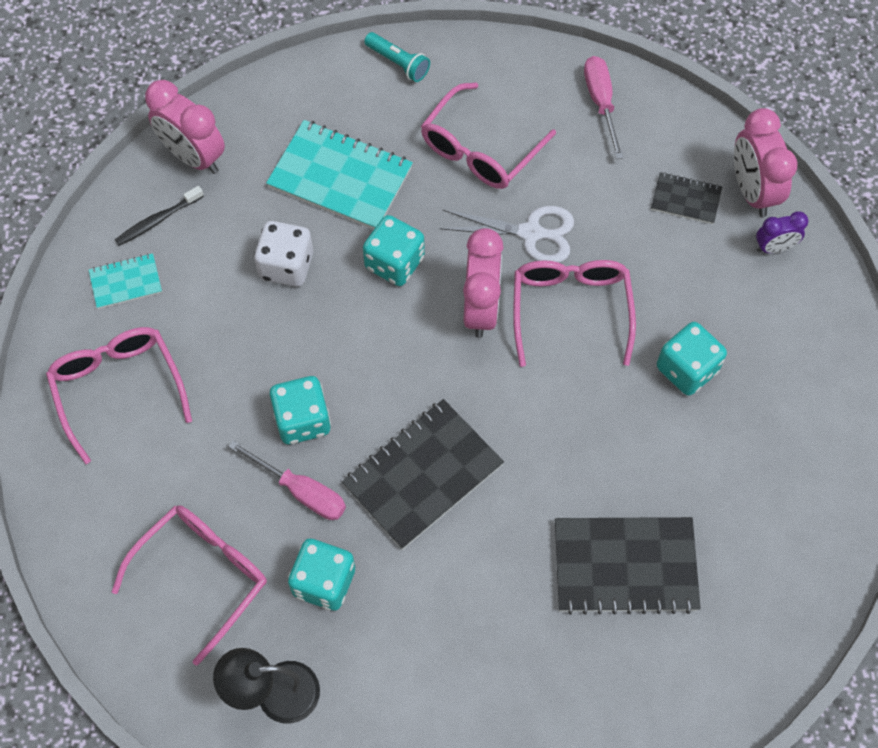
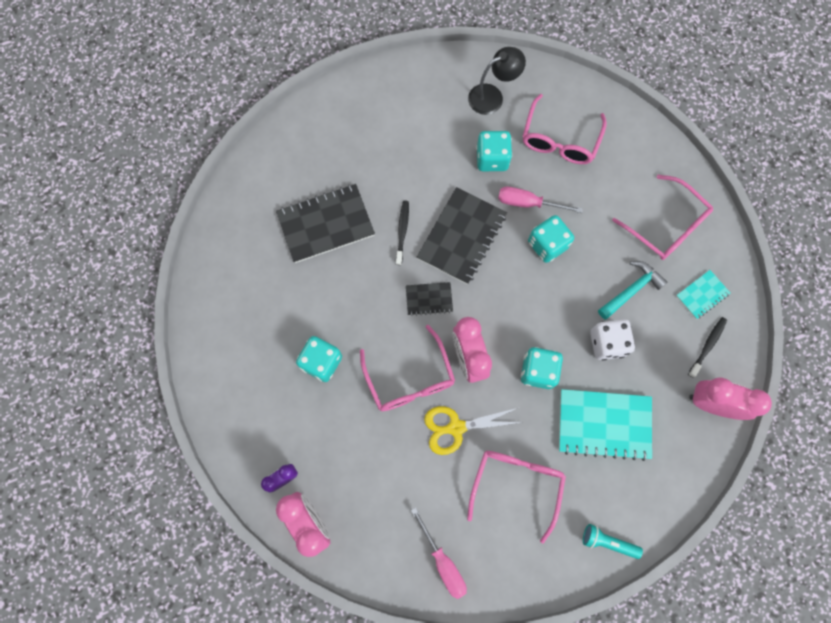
camera: 160 degrees right, 10 degrees up
(217, 320) = (631, 290): none -> turquoise hammer
(509, 514) = (402, 231): none -> black toothbrush
(530, 233) = (456, 427): white scissors -> yellow scissors
(686, 199) = (356, 496): black notebook -> black notebook (429, 299)

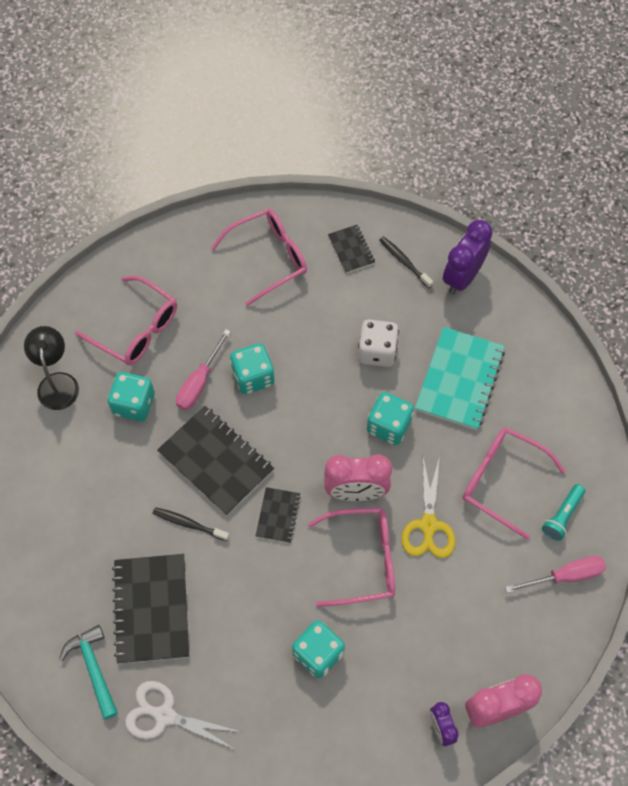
camera: 75 degrees left, 10 degrees down
(246, 259) = (165, 715): none -> white scissors
(607, 542) = (575, 411): turquoise flashlight -> turquoise flashlight (562, 516)
(631, 290) = (327, 311): turquoise hammer -> turquoise hammer (93, 668)
(702, 295) = (351, 250): turquoise notebook -> black notebook
(711, 403) = (462, 277): pink clock -> purple clock

